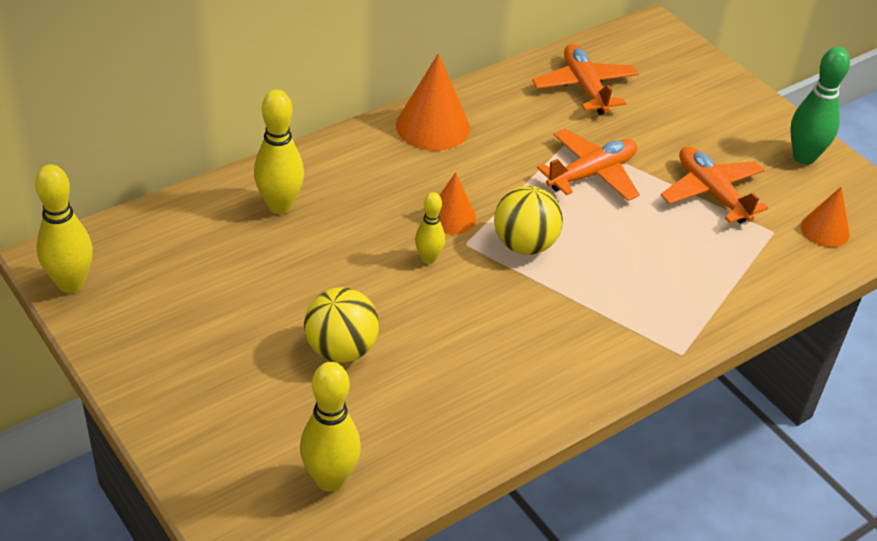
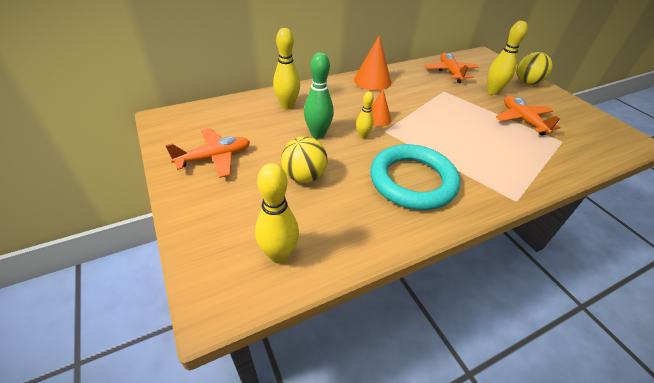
camera: 10 degrees right, 0 degrees up
(71, 284) = (165, 129): yellow bowling pin -> yellow bowling pin (493, 92)
(518, 337) = (412, 181): none -> turquoise ring
(524, 245) = (417, 134): yellow ball -> yellow ball (527, 83)
(591, 174) = (455, 106): orange plane -> orange plane (214, 158)
(804, 157) = (571, 109): green bowling pin -> green bowling pin (318, 134)
(825, 230) = (593, 143): orange cone -> none

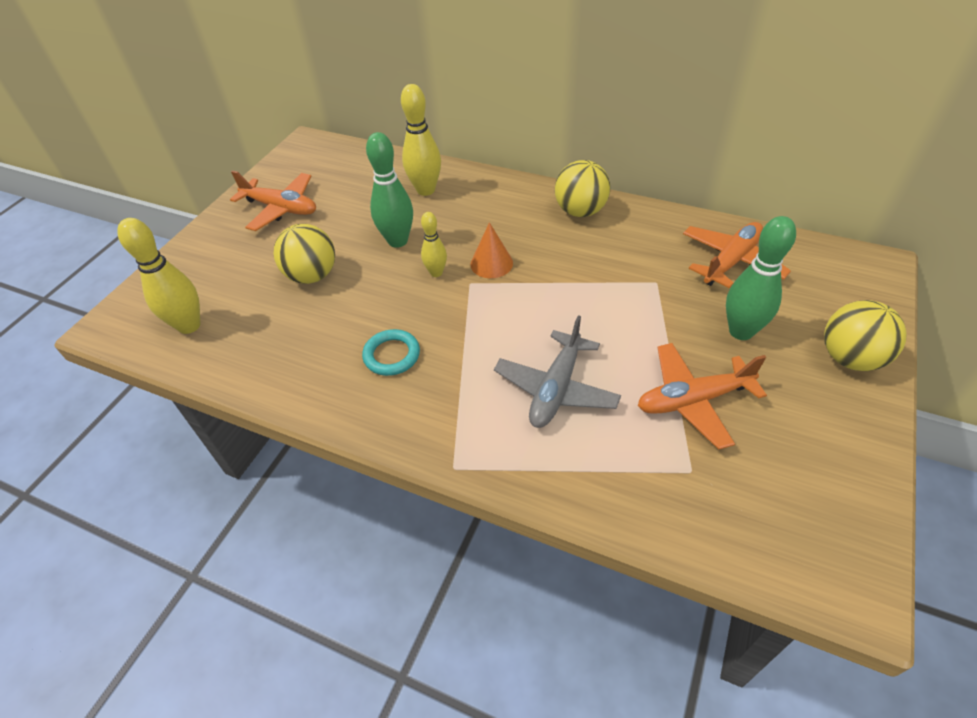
camera: 55 degrees right, 5 degrees up
(372, 81) = (580, 211): orange cone -> yellow ball
(412, 181) = (392, 355): turquoise ring -> turquoise ring, size x0.45
(487, 146) = (556, 389): none -> grey plane
(493, 92) = (741, 331): yellow bowling pin -> green bowling pin
(522, 120) = (693, 400): orange plane -> orange plane turned 135 degrees counterclockwise

